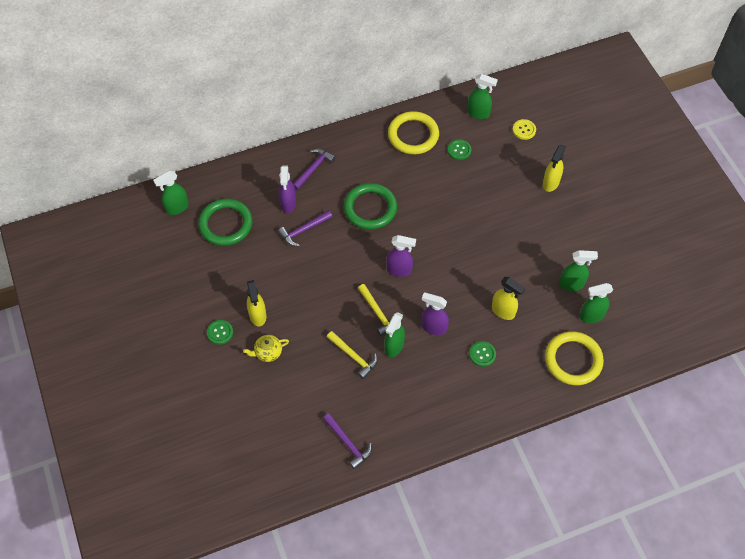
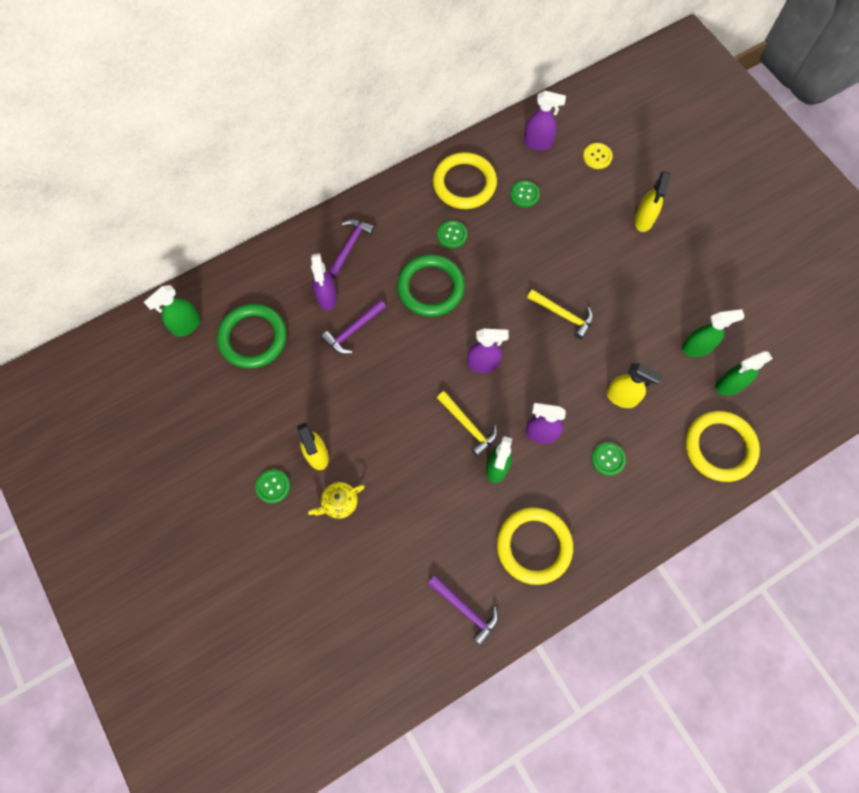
camera: 10 degrees left, 10 degrees up
(354, 356) = (449, 490): yellow hammer -> yellow hammer (563, 315)
(395, 172) = (452, 235): none -> green button
(410, 407) = (534, 546): none -> yellow ring
(478, 113) = (538, 143): green spray bottle -> purple spray bottle

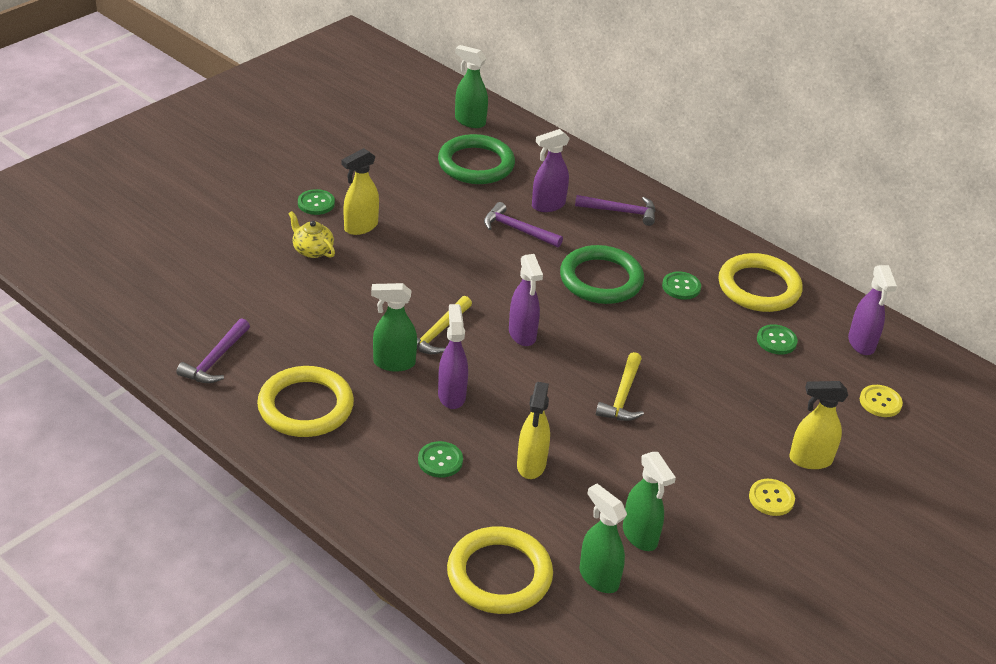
camera: 70 degrees right, 30 degrees down
(674, 256) = (771, 498): none -> yellow button

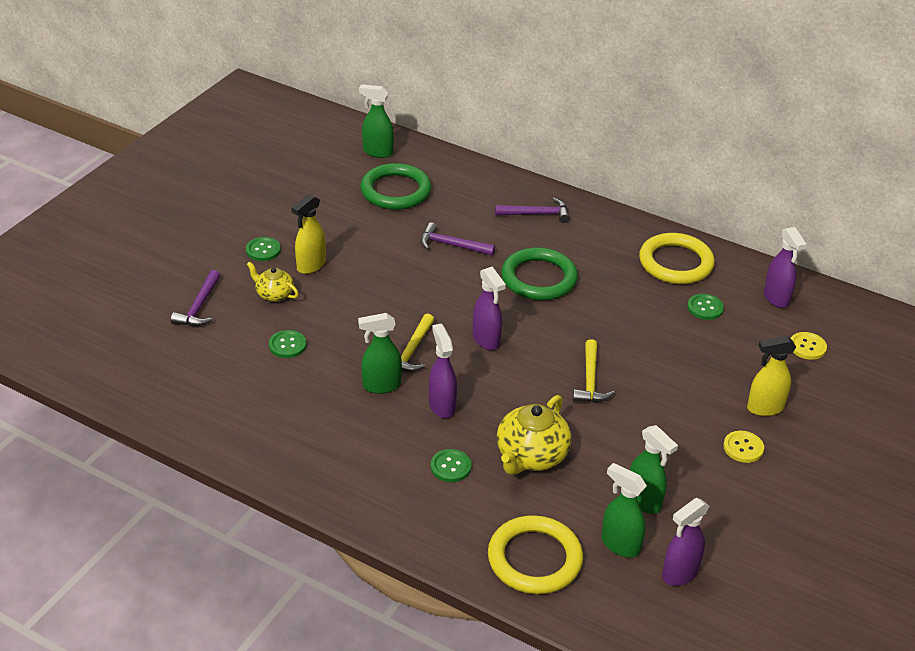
camera: 10 degrees left, 0 degrees up
(215, 360) = (219, 411): purple hammer -> purple hammer (199, 307)
(306, 406) = (315, 439): yellow ring -> none
(531, 465) = (531, 456): yellow spray bottle -> yellow teapot
(548, 205) = (471, 218): purple spray bottle -> purple spray bottle (679, 573)
(681, 287) = (609, 273): green button -> green button (287, 345)

